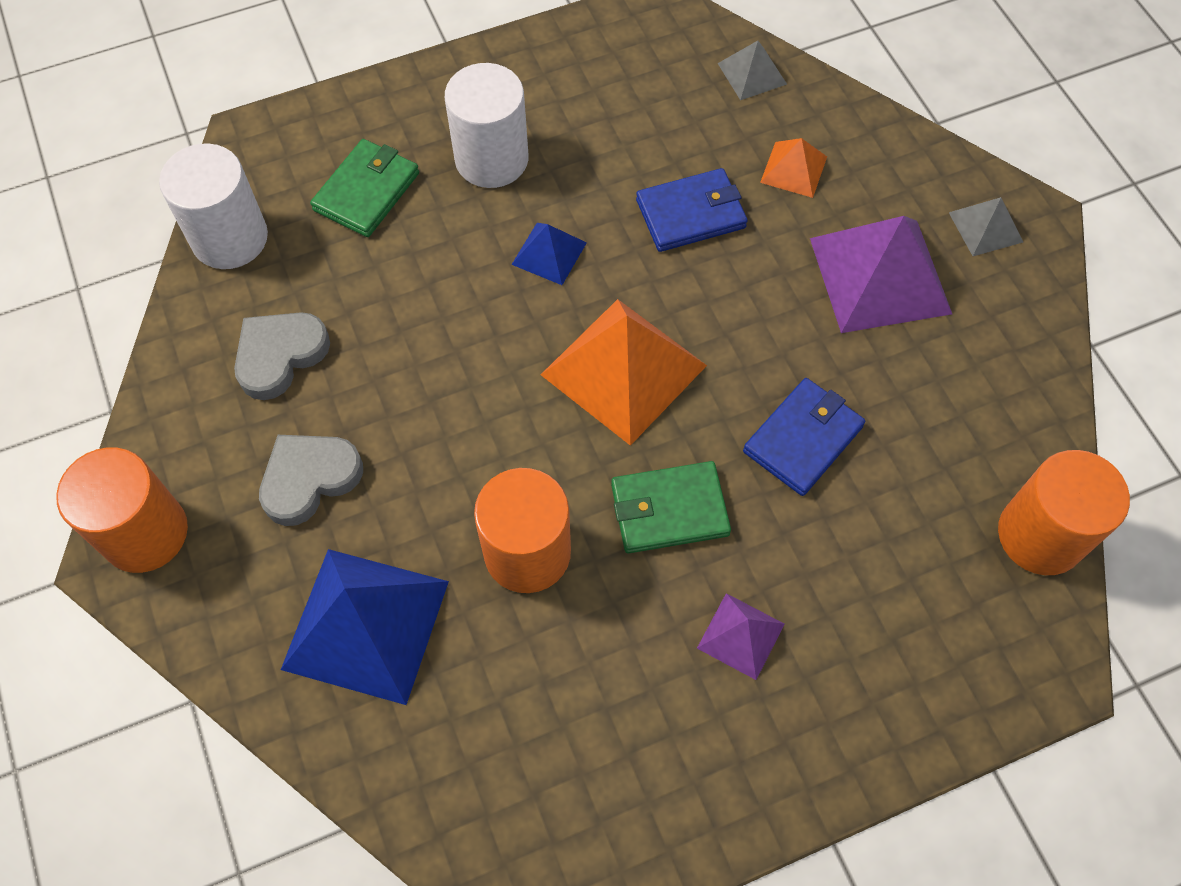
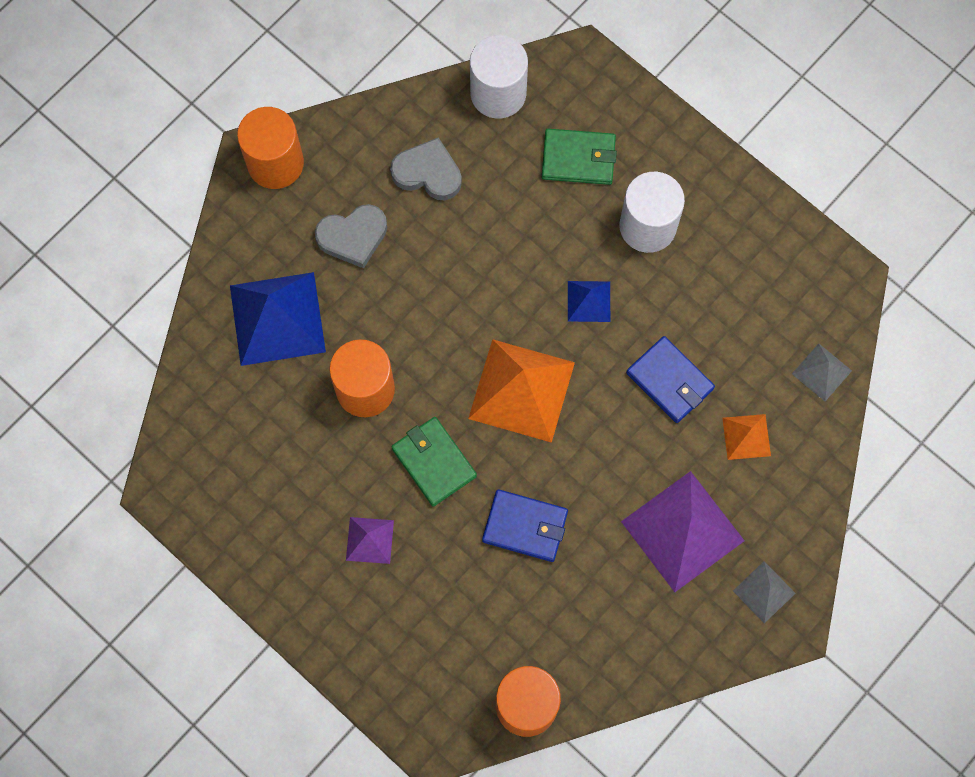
camera: 65 degrees right, 10 degrees up
(309, 479) = (353, 237): grey heart -> grey heart turned 135 degrees clockwise

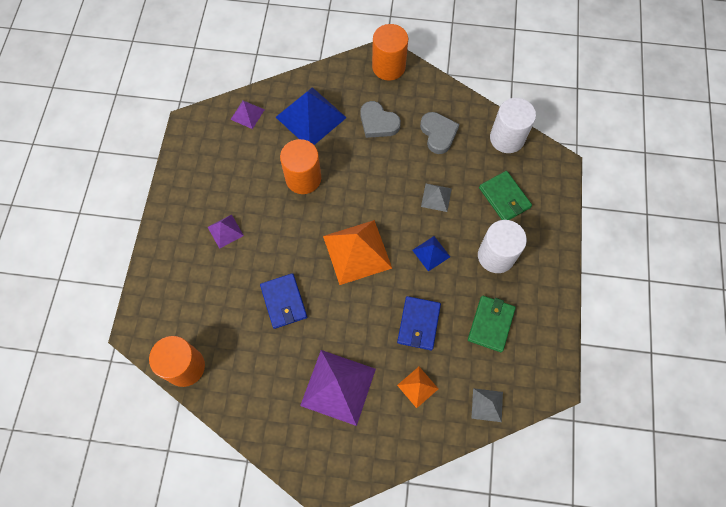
camera: 55 degrees right, 5 degrees down
(207, 400) = (247, 114): none -> purple pyramid
(434, 462) = (287, 234): green wallet -> green wallet (491, 324)
(764, 592) = (334, 457): grey pyramid -> grey pyramid (436, 197)

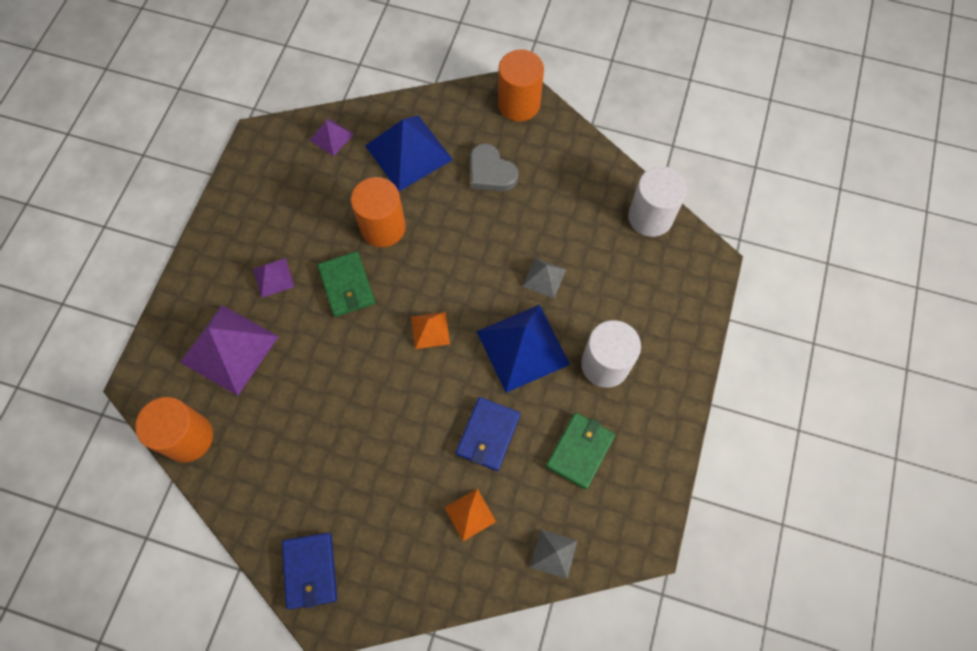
camera: 10 degrees right, 0 degrees up
(284, 302) = (326, 377): blue wallet -> blue wallet (310, 571)
(338, 387) = (370, 497): purple pyramid -> purple pyramid (229, 349)
(357, 251) = (430, 330): orange pyramid -> orange pyramid, size x0.50
(431, 253) = (523, 347): blue pyramid -> blue pyramid, size x2.00
(438, 134) = (563, 198): grey heart -> none
(504, 198) = (631, 292): green wallet -> green wallet (347, 285)

